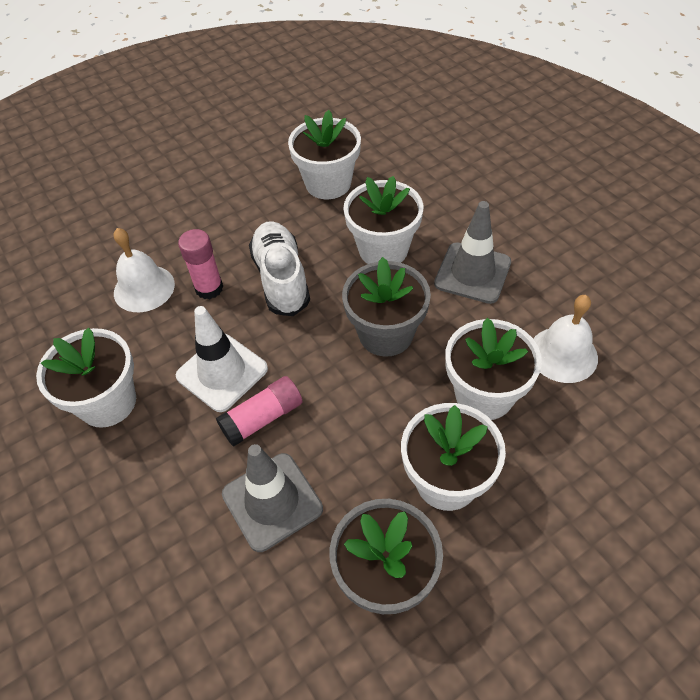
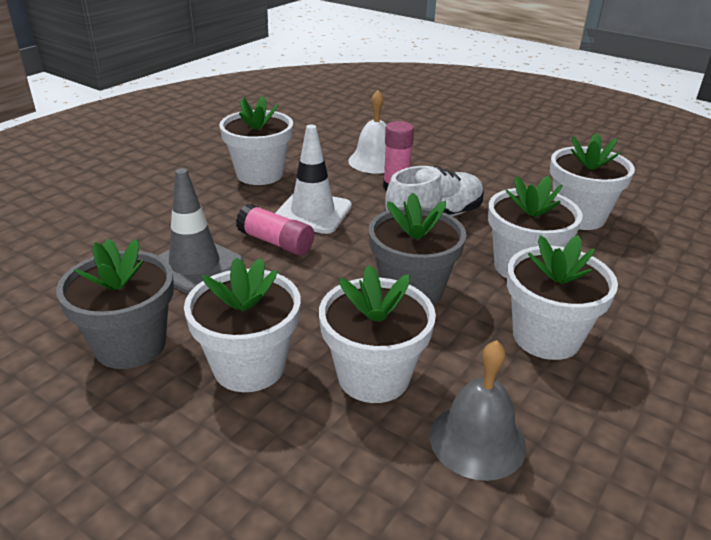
camera: 65 degrees right, 20 degrees down
(472, 273) = (546, 337): grey traffic cone -> white flower pot
(563, 354) = (477, 440): white bell -> grey bell

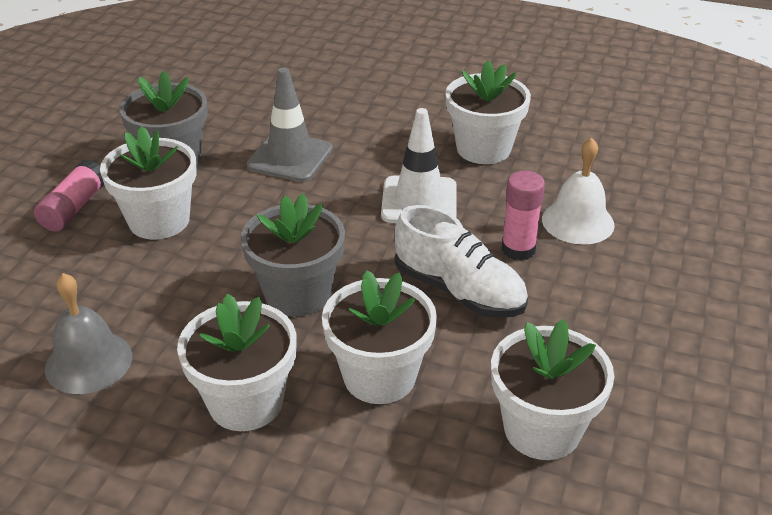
camera: 75 degrees right, 5 degrees up
(276, 242) = (349, 191): pink glue stick -> pink glue stick (74, 208)
(373, 376) = (159, 289): white flower pot -> none

